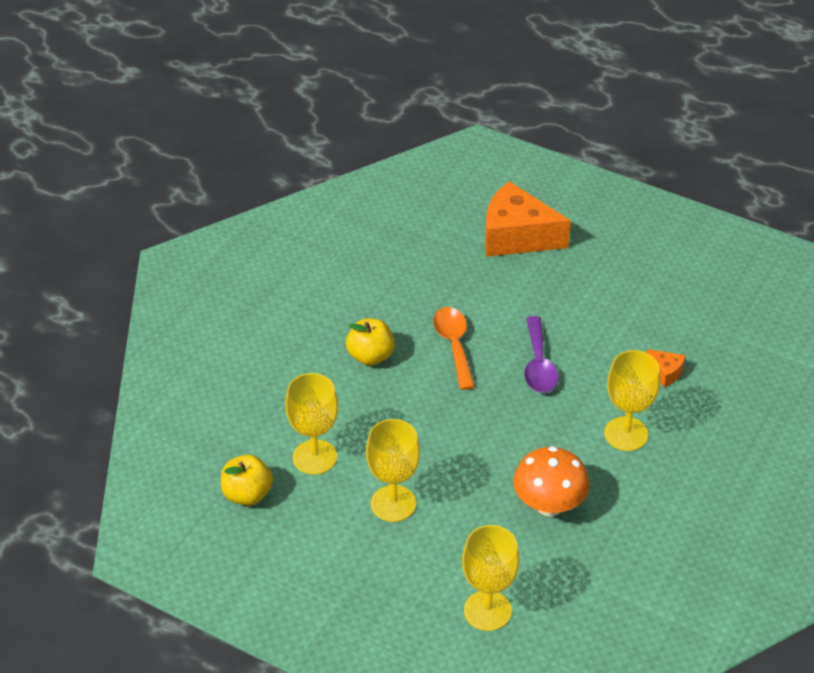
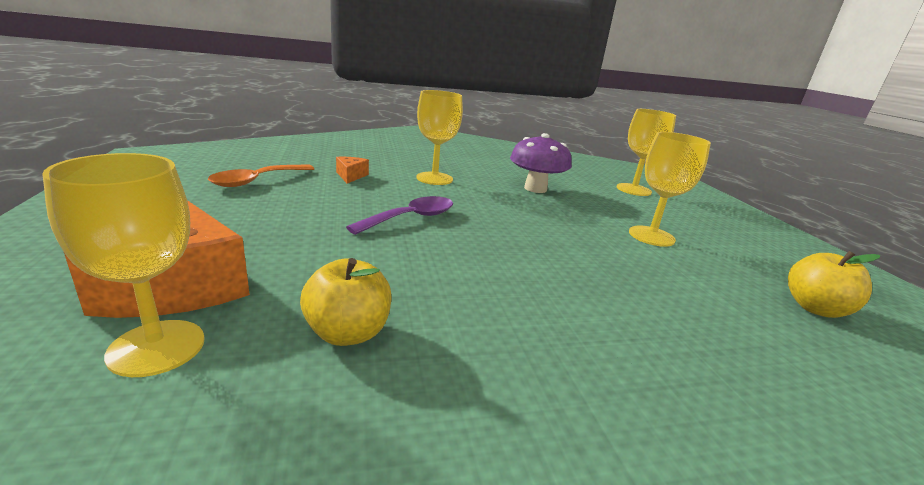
camera: 135 degrees left, 20 degrees down
(314, 457) = (708, 289): yellow goblet -> yellow goblet (157, 347)
(370, 356) = (550, 313): yellow apple -> yellow apple (348, 333)
(454, 345) = (448, 265): orange spoon -> orange spoon (257, 181)
(549, 505) = (535, 189): orange mushroom -> purple mushroom

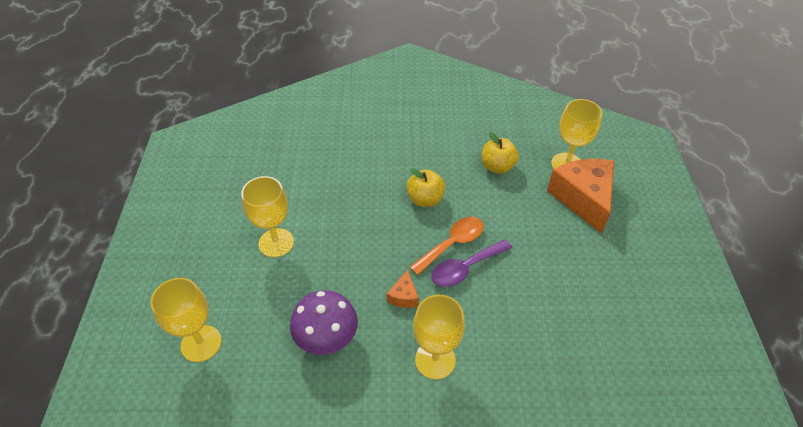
camera: 165 degrees left, 25 degrees up
(257, 181) = (607, 338): orange spoon -> orange spoon (452, 244)
(351, 176) = (525, 360): orange cheese -> orange cheese (404, 296)
(815, 308) = (245, 168): yellow apple -> yellow apple (425, 199)

